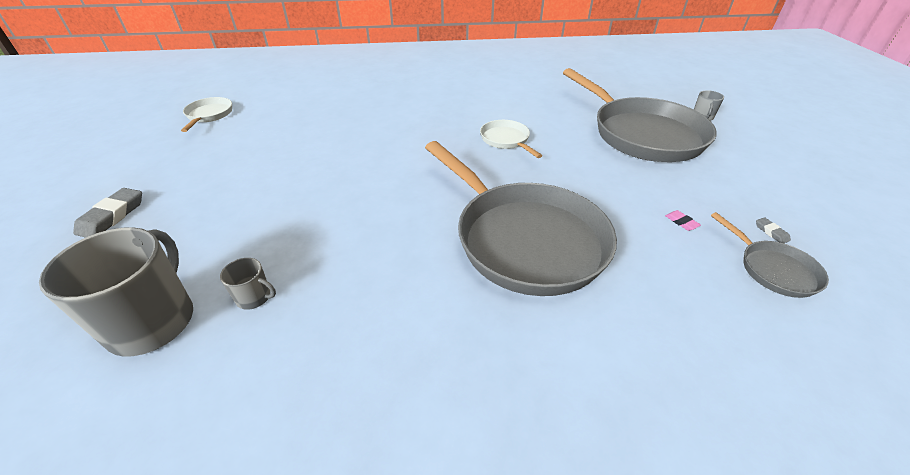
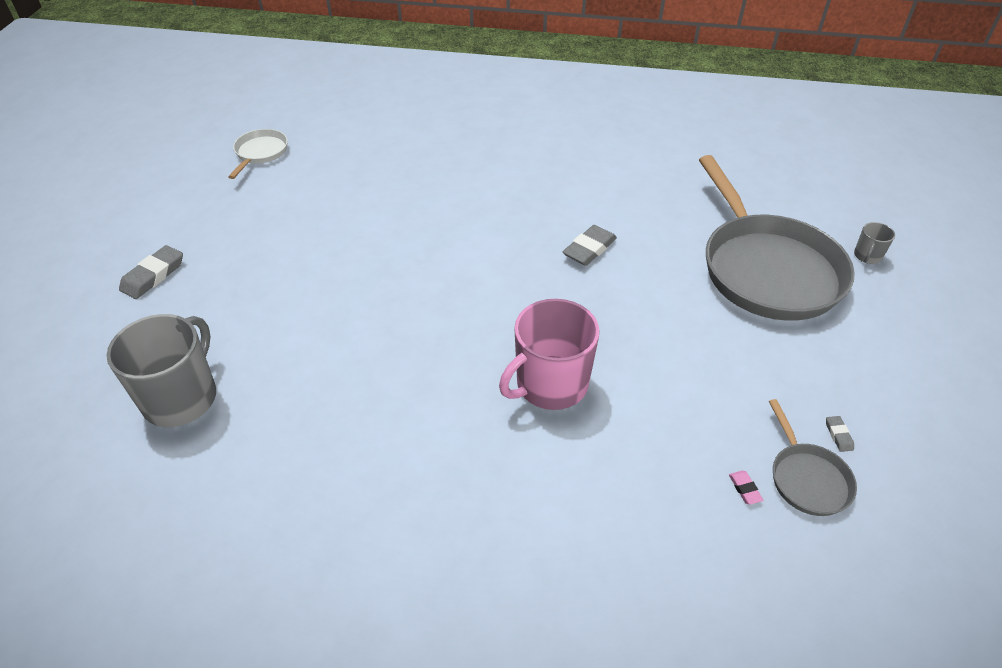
camera: 15 degrees right, 5 degrees up
(254, 297) = (270, 393): grey mug -> none
(506, 140) = (589, 249): white pan -> grey eraser
(523, 239) = (550, 385): grey pan -> pink mug
(681, 222) = (739, 401): pink eraser -> pink eraser (744, 489)

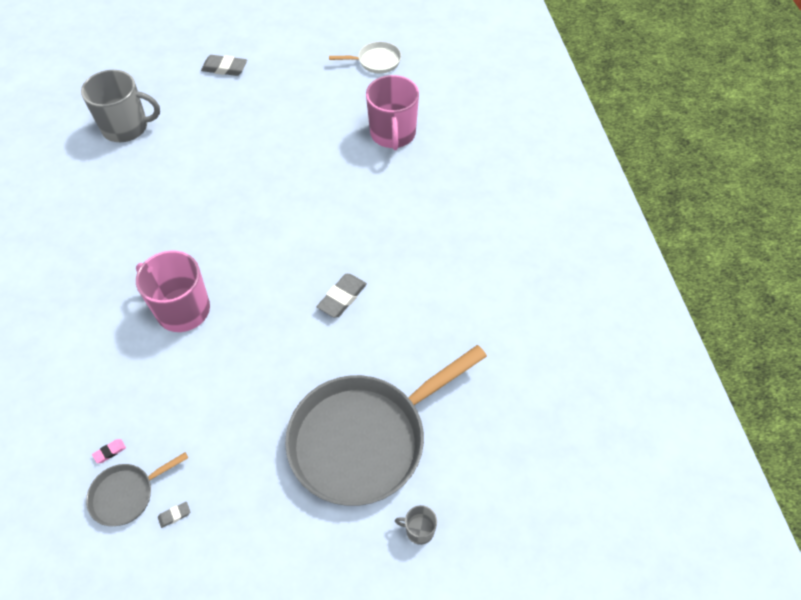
camera: 70 degrees right, 10 degrees up
(382, 166) = (393, 134): none -> pink mug
(589, 249) = (342, 297): grey eraser -> grey eraser turned 75 degrees counterclockwise

